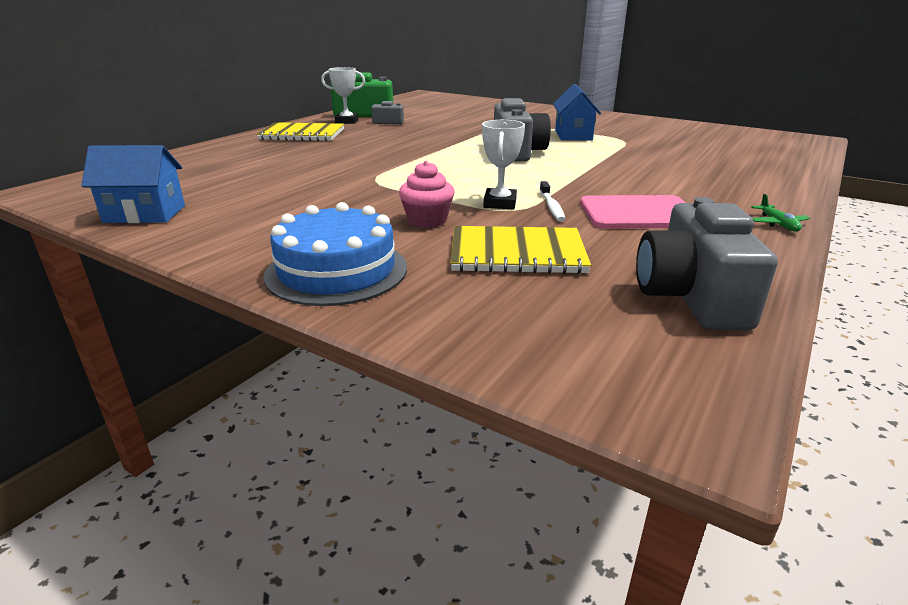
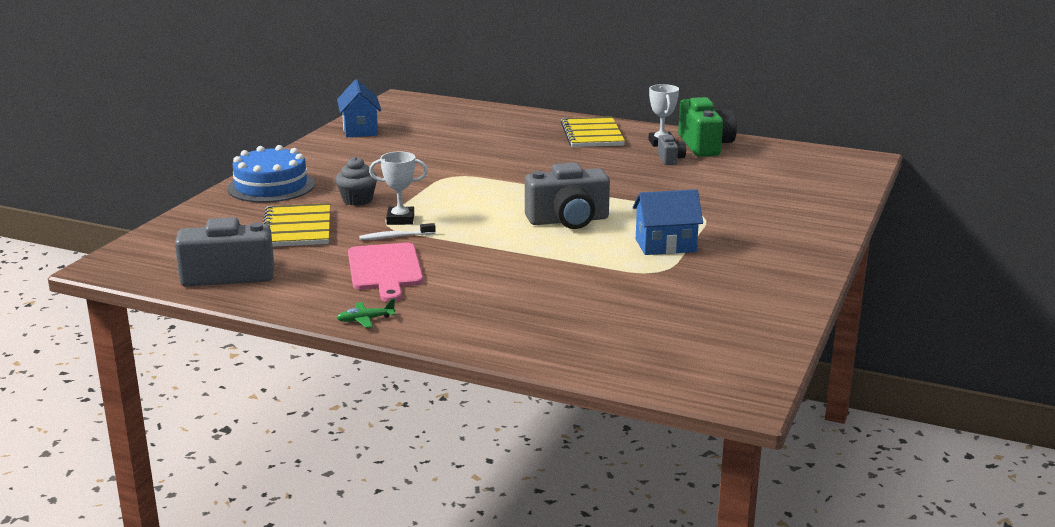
camera: 80 degrees right, 5 degrees down
(427, 220) = (357, 200): pink cupcake -> grey cupcake

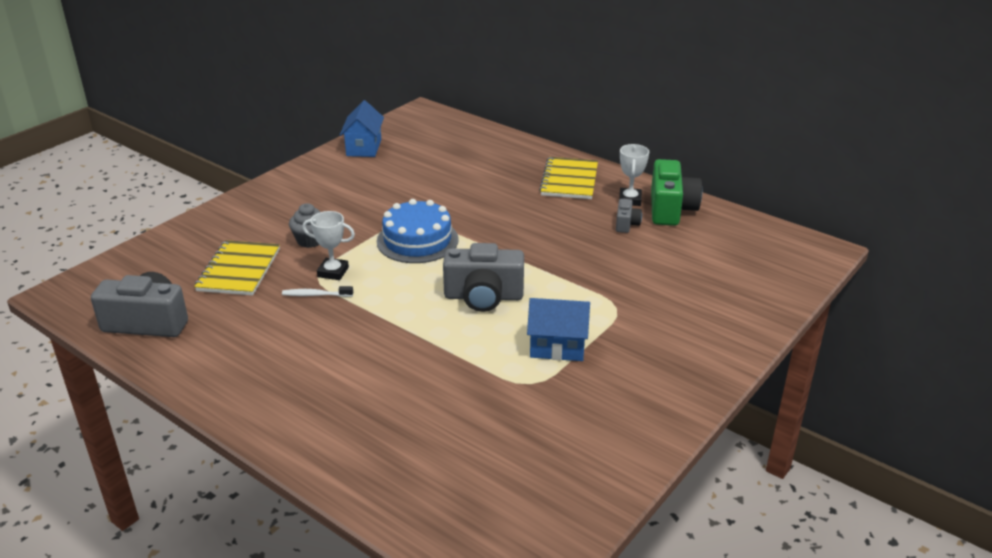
camera: 15 degrees right, 10 degrees up
(271, 186) = (247, 211): blue cake -> blue cake (417, 240)
(365, 320) = (228, 403): green plane -> none
(385, 269) = (282, 338): pink cutting board -> none

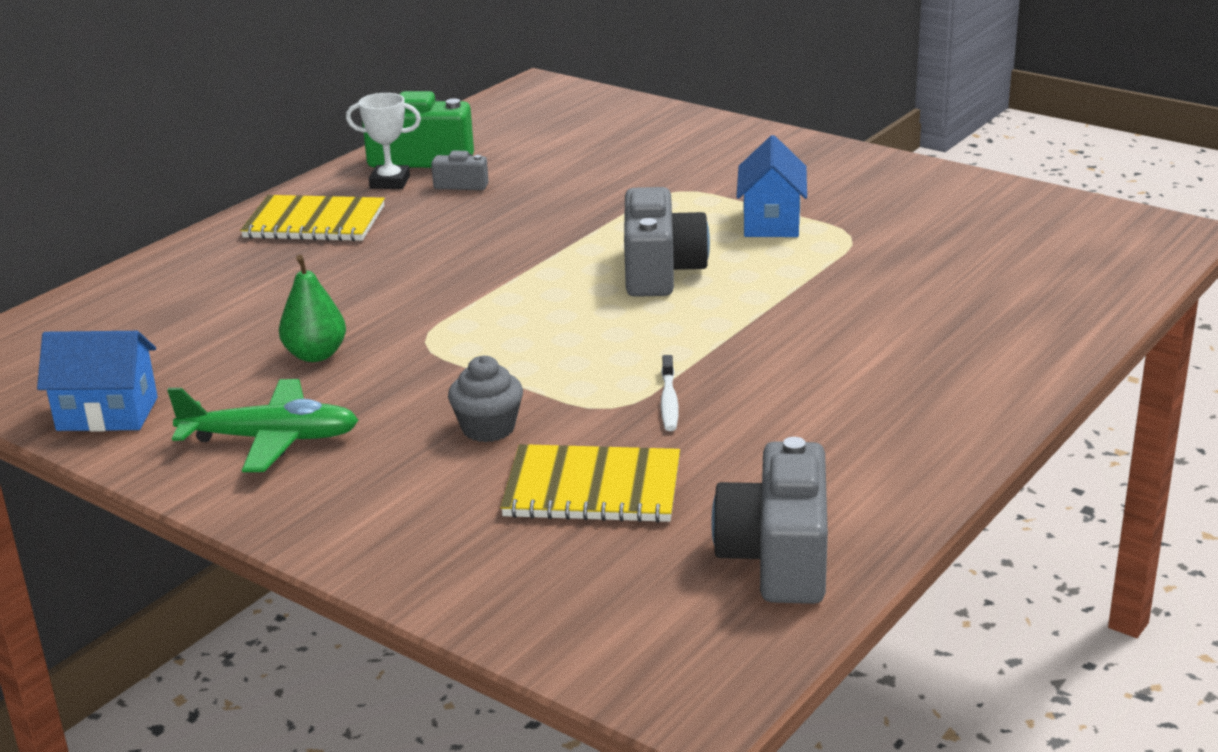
camera: 90 degrees left, 5 degrees down
(324, 186) = (271, 439): none -> green plane
(333, 272) = (597, 394): white trophy -> none
(404, 191) = (315, 355): none -> green pear
(417, 240) = (496, 330): blue cake -> none

